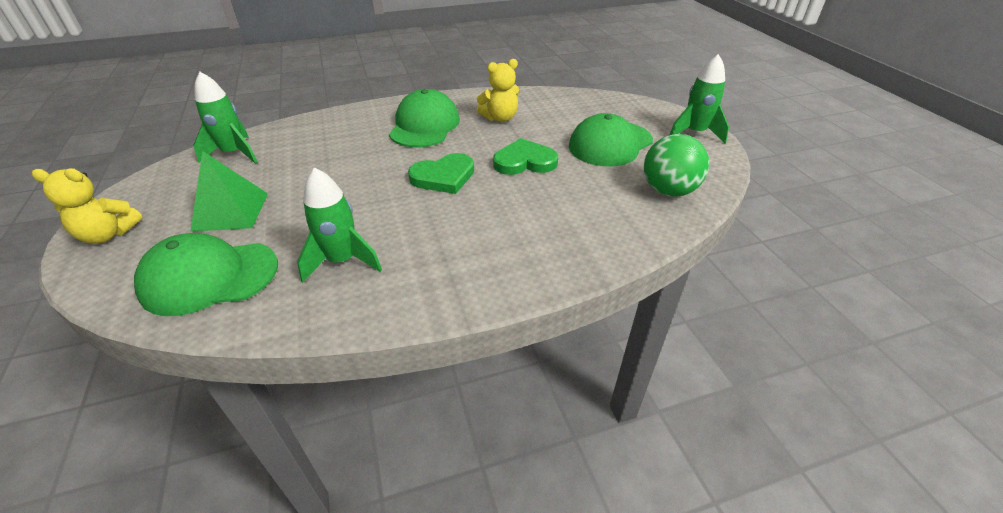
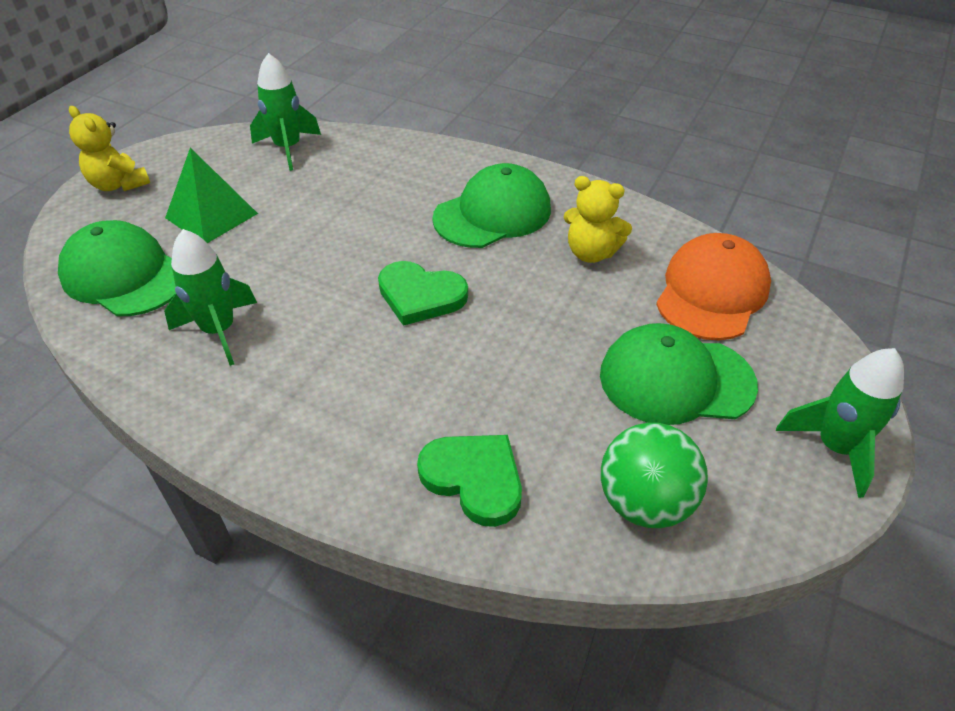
camera: 45 degrees right, 5 degrees up
(524, 161) = (530, 333): green heart -> green heart (474, 479)
(573, 107) = (712, 292): none -> orange cap

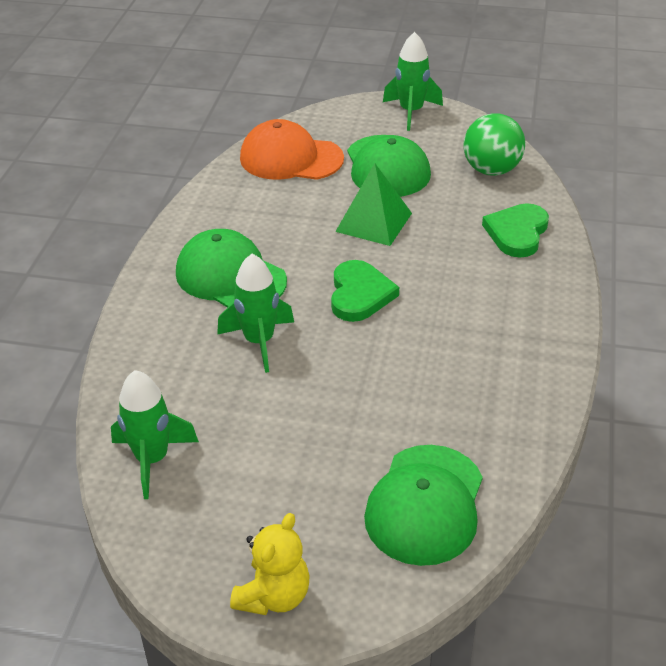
camera: 105 degrees left, 5 degrees down
(211, 215) = (303, 476): green pyramid -> green pyramid (374, 222)
(219, 331) = (461, 401): green rocket -> green rocket (259, 341)
(591, 253) = (266, 216): yellow teddy bear -> none

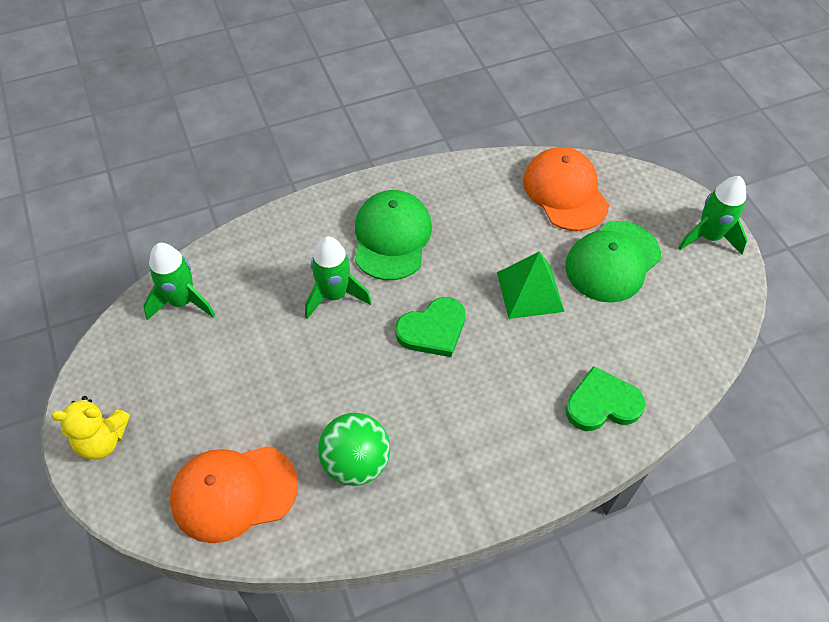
camera: 55 degrees right, 15 degrees up
(425, 504) = (234, 492): green cap -> orange cap
(491, 170) = (677, 340): green ball -> green ball (355, 462)

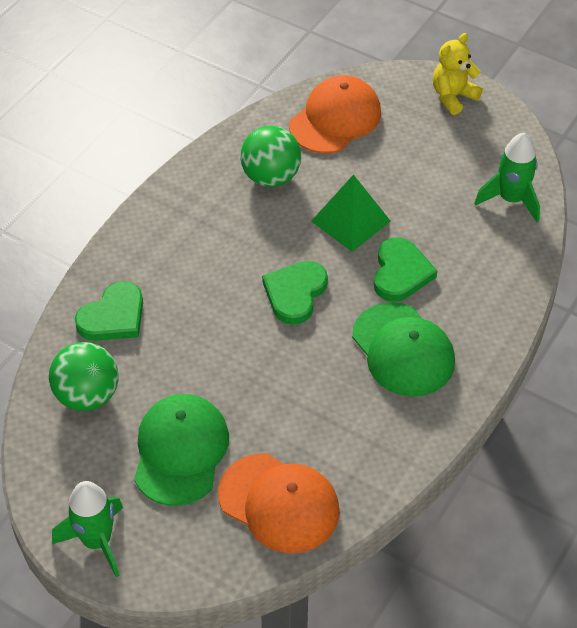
camera: 145 degrees right, 5 degrees down
(334, 295) = (400, 273): green rocket -> green heart
(530, 291) = (238, 374): green pyramid -> green pyramid (350, 221)
(662, 345) = (87, 395): none -> green ball

